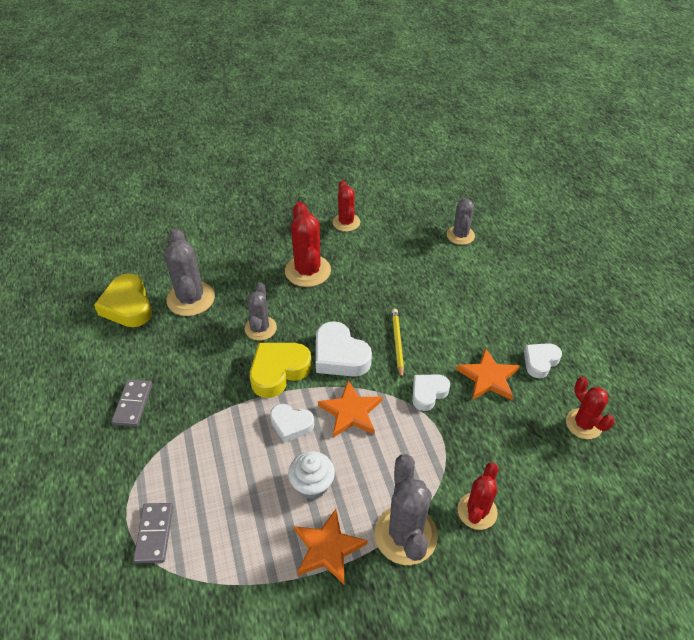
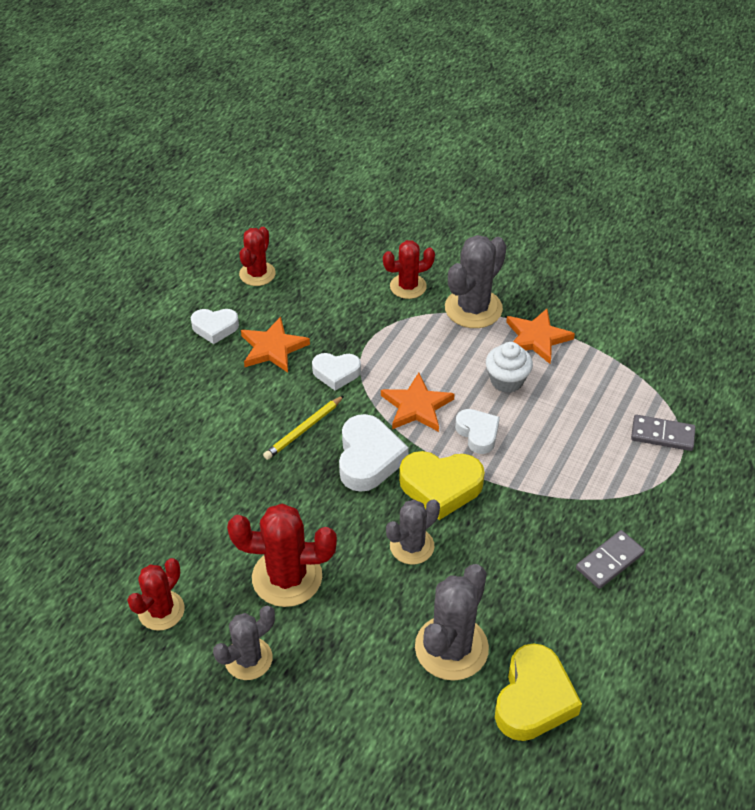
camera: 135 degrees left, 0 degrees up
(154, 533) = (662, 435): grey domino -> grey domino turned 60 degrees clockwise
(308, 271) = (287, 577): red cactus -> red cactus turned 60 degrees clockwise
(460, 235) = (77, 486): grey cactus -> grey cactus (248, 659)

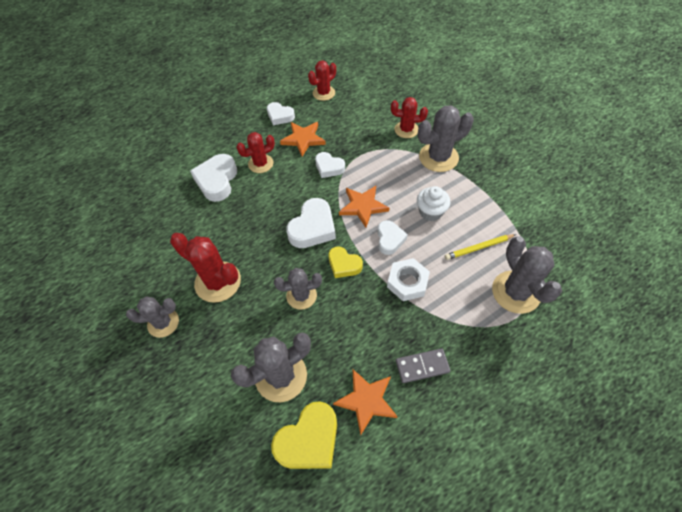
camera: 30 degrees right, 10 degrees up
(161, 610) = (140, 270): red cactus -> red cactus (261, 164)
(186, 450) = (217, 181): none -> white heart
(303, 430) = (288, 195): yellow pencil -> yellow pencil (478, 248)
(440, 487) = (344, 265): yellow heart -> yellow heart, size x0.63
(532, 475) = (407, 282): none -> white nut
(536, 338) = (468, 191): orange star -> orange star (366, 401)
(662, 435) = (516, 292): grey domino -> grey cactus

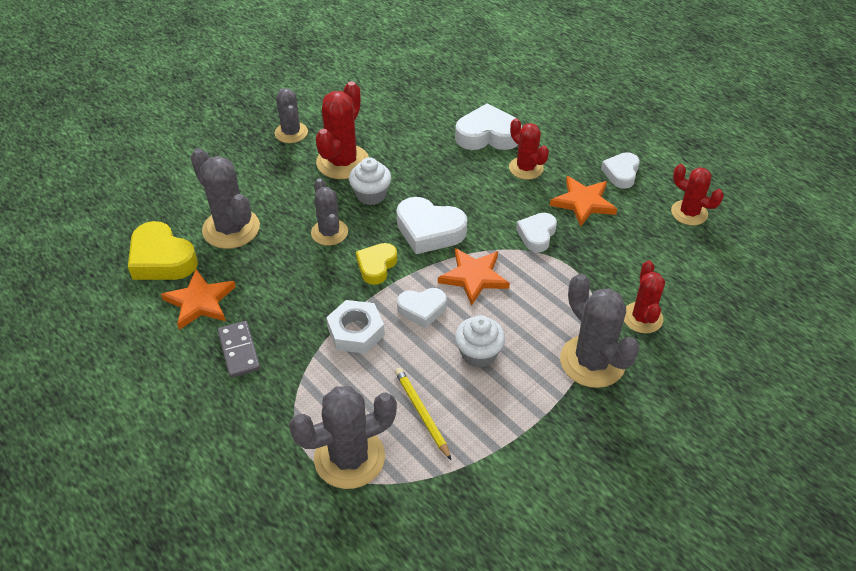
camera: 80 degrees right, 10 degrees down
(264, 263) = (371, 195): none -> white cupcake

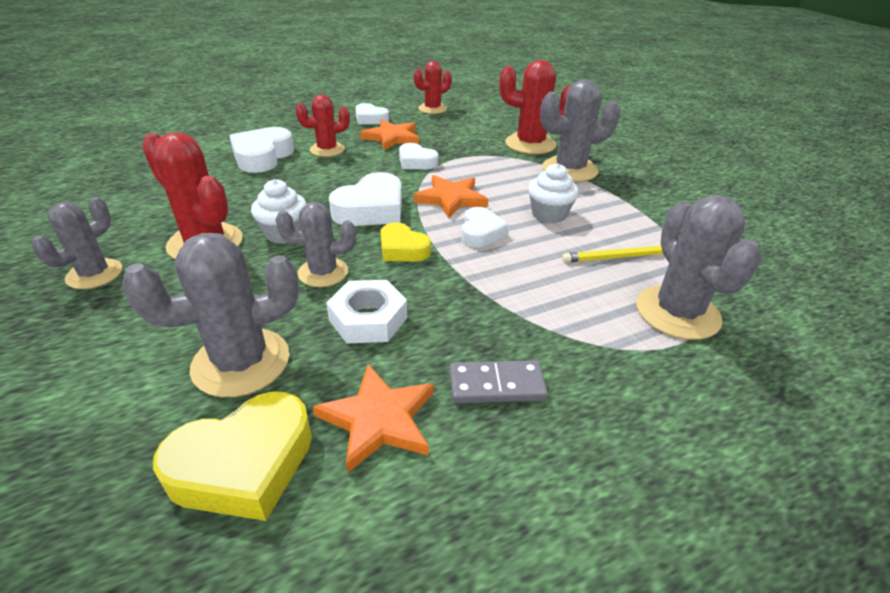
camera: 75 degrees left, 10 degrees down
(291, 133) = (94, 274): grey cactus -> grey cactus turned 60 degrees counterclockwise
(356, 331) = (496, 279): white nut -> white nut (368, 319)
(642, 318) = (530, 144): red cactus -> red cactus, size x1.55

